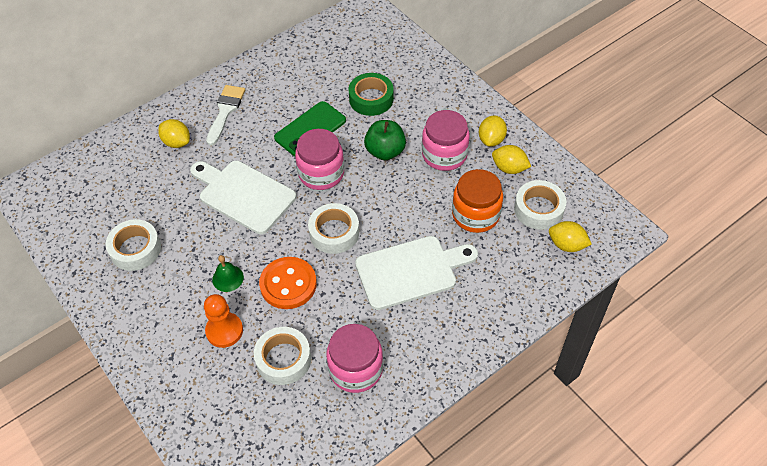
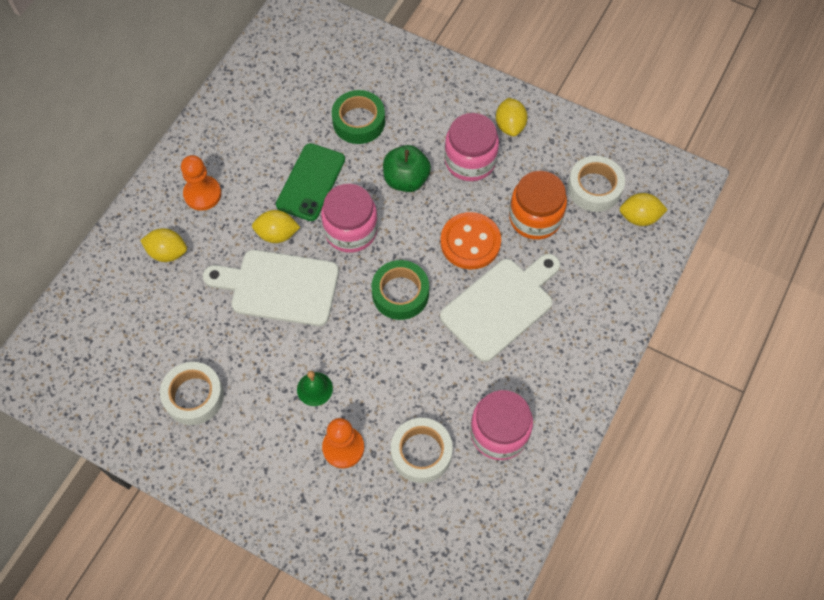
camera: 25 degrees left, 10 degrees up
(225, 111) = (202, 194): white brush -> orange pawn
(288, 284) = (382, 370): orange button -> orange button (470, 242)
(334, 233) = (400, 293): white tape -> green tape
(509, 168) = (543, 152): yellow lemon -> yellow lemon (277, 234)

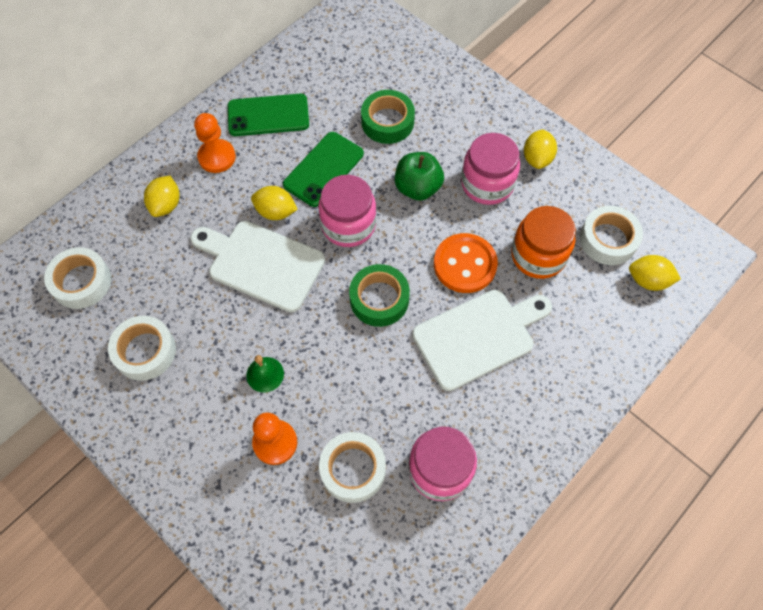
camera: 15 degrees right, 0 degrees up
(109, 346) = (81, 282): none -> white tape
(167, 252) = (166, 205): yellow lemon -> yellow lemon turned 75 degrees clockwise
(240, 141) = (268, 115): none -> green phone

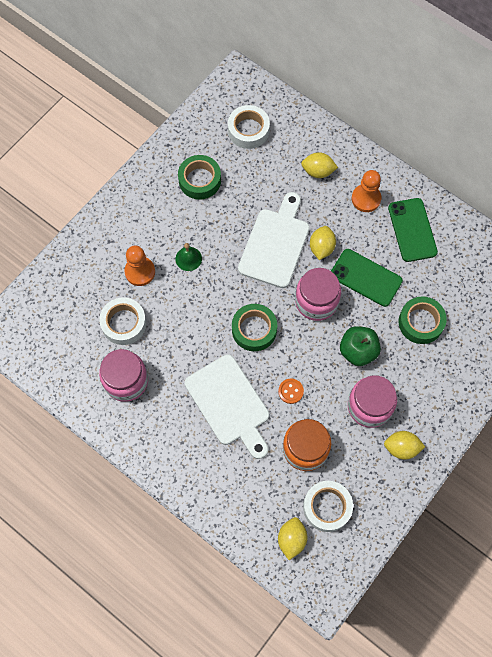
camera: 85 degrees right, 5 degrees up
(145, 351) = (199, 180): white tape -> green tape
(465, 264) = (290, 391): orange button -> orange button, size x0.50

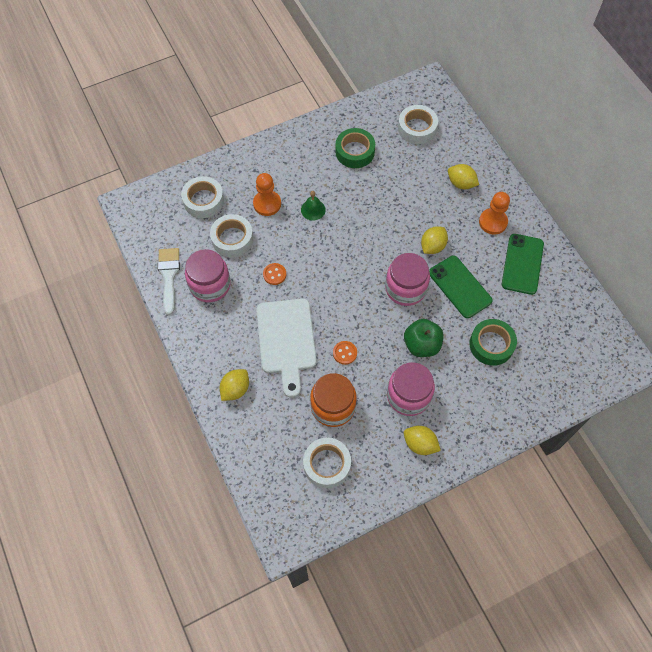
camera: 25 degrees right, 5 degrees down
(74, 295) = (203, 200): none -> white tape
(80, 389) = (169, 276): none -> white brush
(184, 342) = (274, 274): none -> orange button
(254, 330) = (339, 289): green tape -> none
(275, 244) = (393, 227): white cutting board -> none
(291, 539) = (281, 477): yellow lemon -> yellow lemon (235, 389)

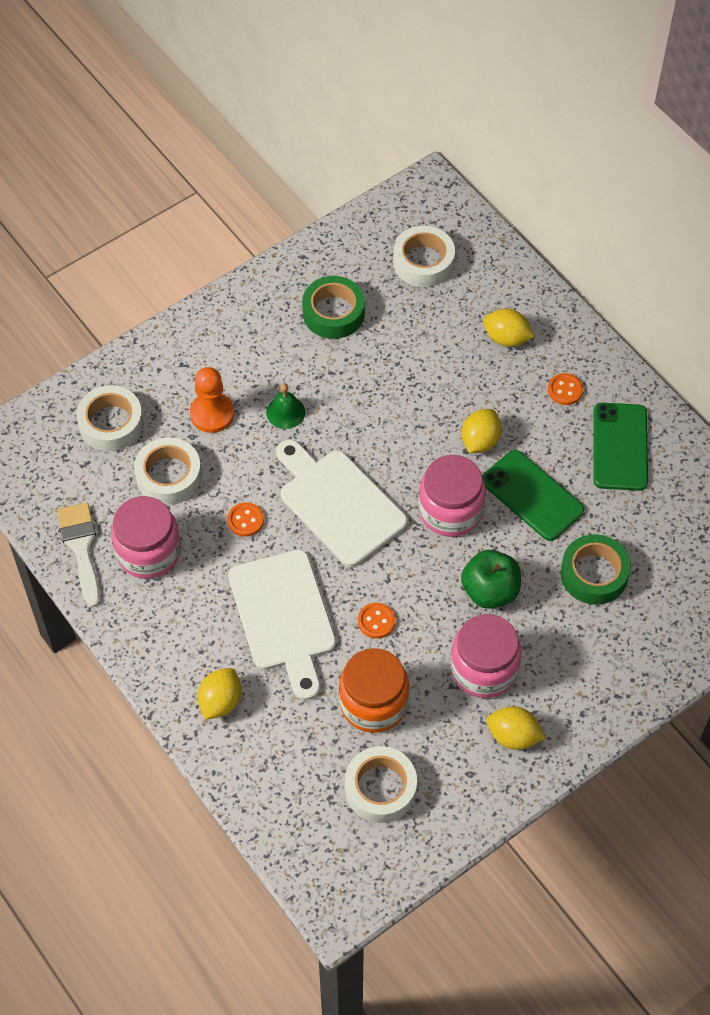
camera: 10 degrees left, 5 degrees down
(335, 273) = (338, 504): none -> white cutting board
(493, 222) = (565, 390): orange pawn -> orange button

